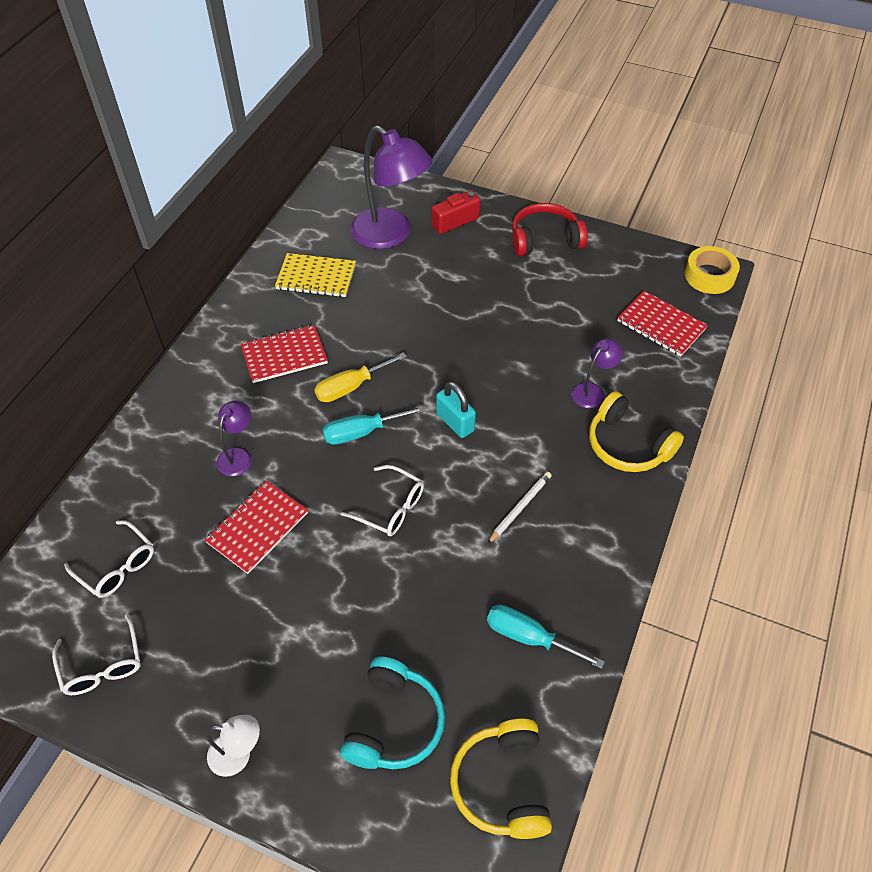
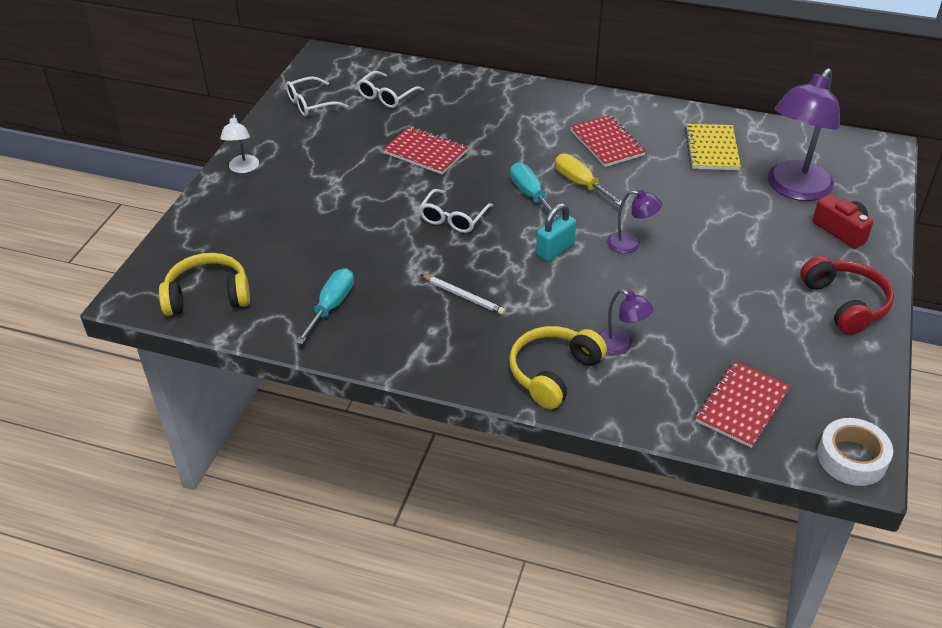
camera: 85 degrees right, 10 degrees down
(238, 456) = (493, 134): purple lamp -> purple lamp (631, 244)
(394, 723) = (260, 237): turquoise headphones -> none
(709, 275) = (852, 458): yellow tape -> white tape

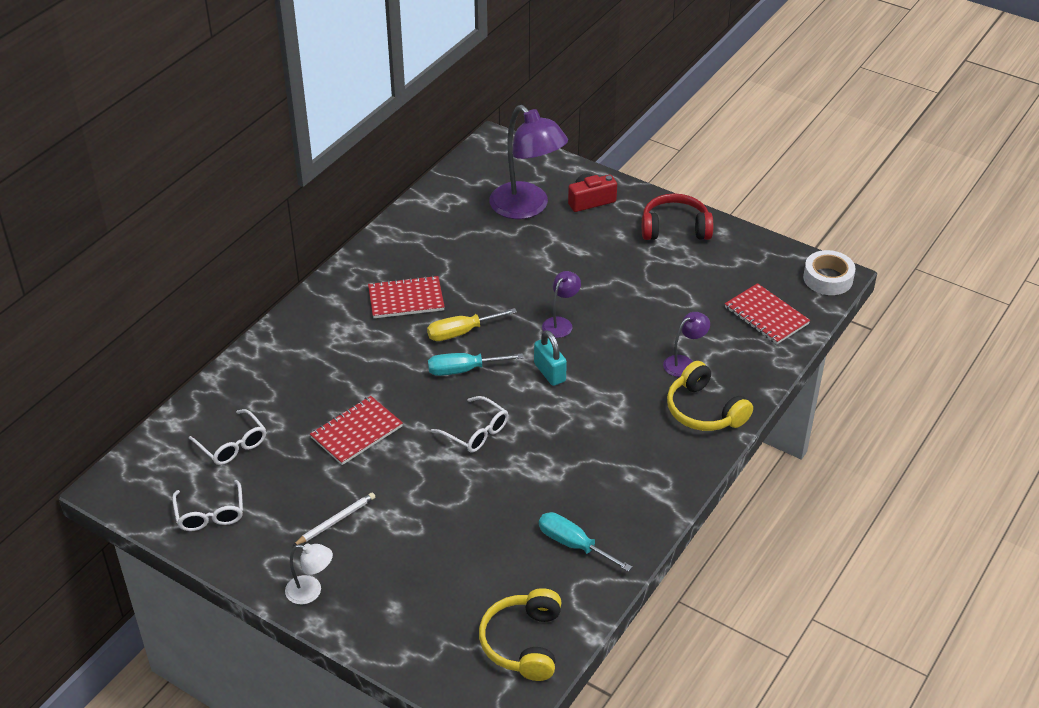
camera: 75 degrees left, 0 degrees up
(463, 296) = (591, 447): white pencil -> white pencil (336, 521)
(711, 149) = (448, 236): yellow notebook -> none

